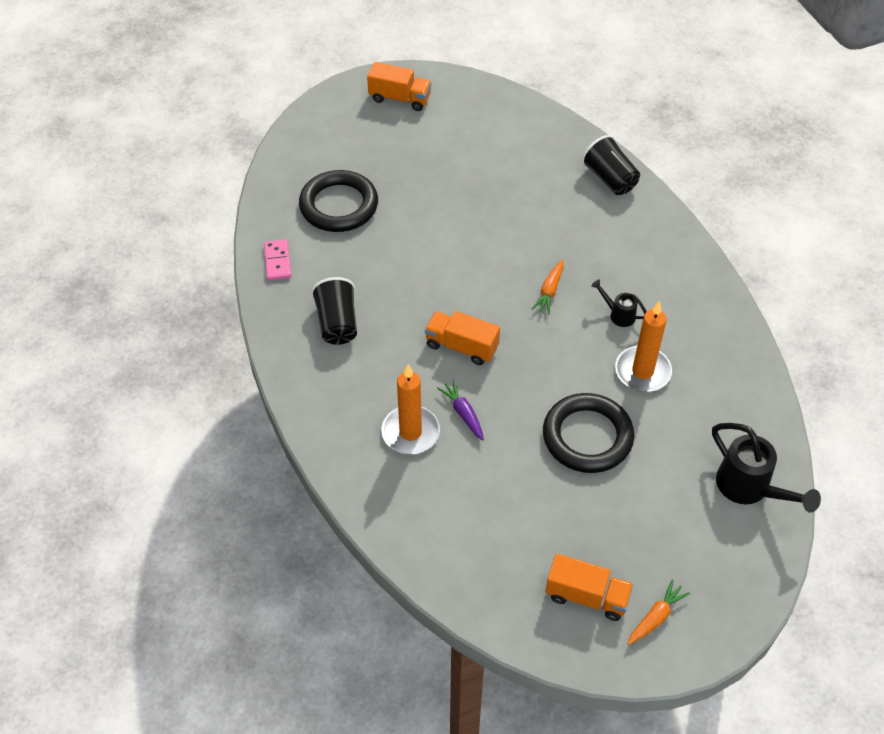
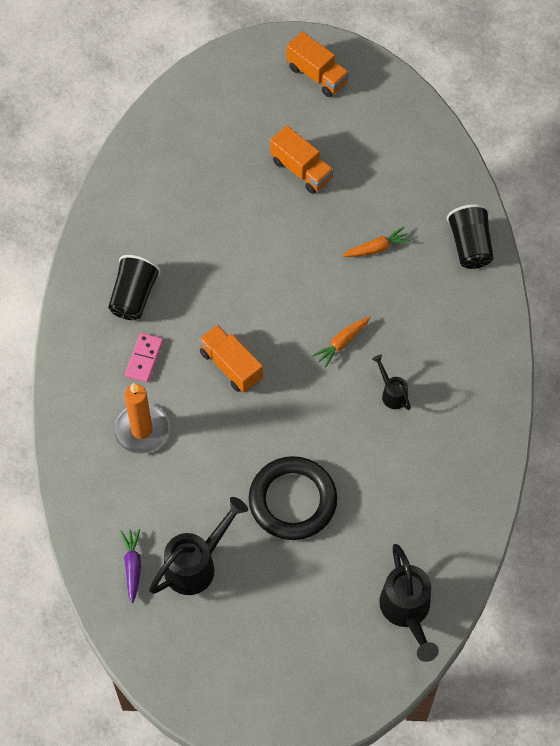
camera: 25 degrees right, 10 degrees up
(277, 261) = (113, 211): pink domino -> pink domino (144, 358)
(339, 205) = (197, 173): black ring -> none
(463, 413) = (197, 432): purple carrot -> purple carrot (132, 566)
(533, 528) = (197, 564): none -> black watering can
(587, 596) = (208, 643): orange truck -> orange truck (301, 170)
(642, 371) = (379, 459): orange candle -> none
(655, 617) = (254, 687): orange carrot -> orange carrot (376, 248)

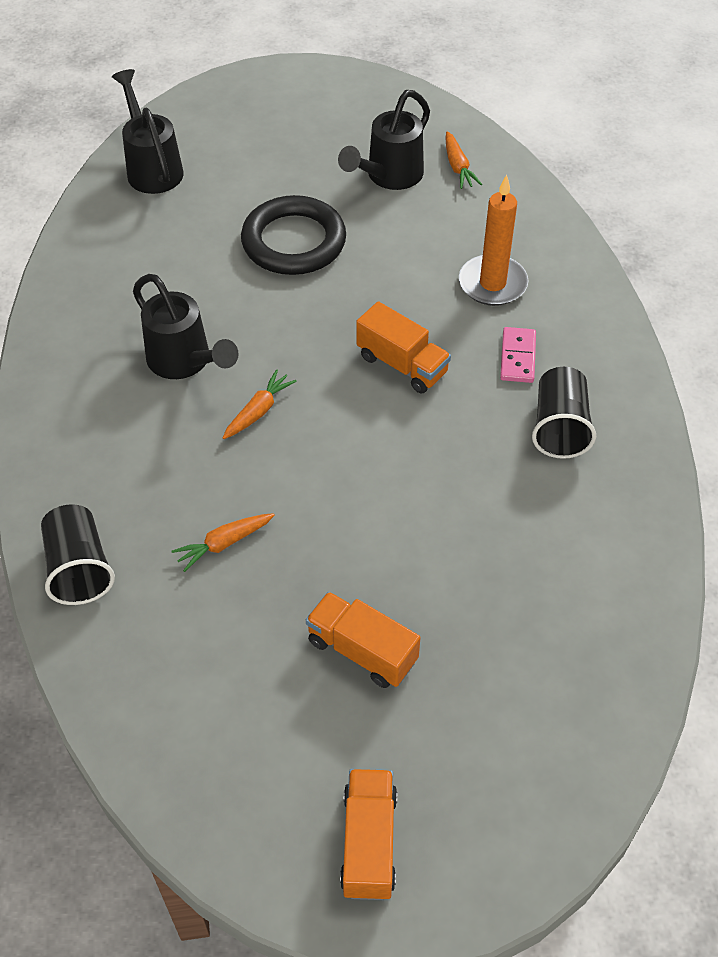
camera: 170 degrees right, 10 degrees down
(132, 566) = (458, 167): purple carrot -> orange carrot
(317, 75) = (368, 843): orange truck -> orange truck turned 60 degrees clockwise
(391, 393) = (185, 362): black watering can -> black watering can, size x1.88

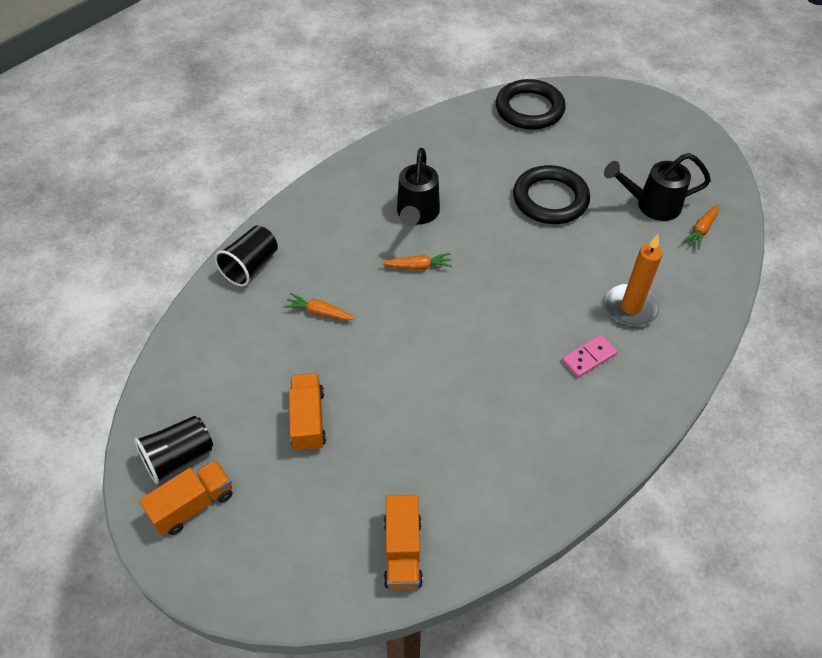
camera: 50 degrees right, 0 degrees up
(152, 167) = (529, 109): black watering can -> black ring
(402, 364) = (519, 306): orange truck -> orange truck (403, 551)
(559, 427) = (559, 414): black cup -> black cup (179, 457)

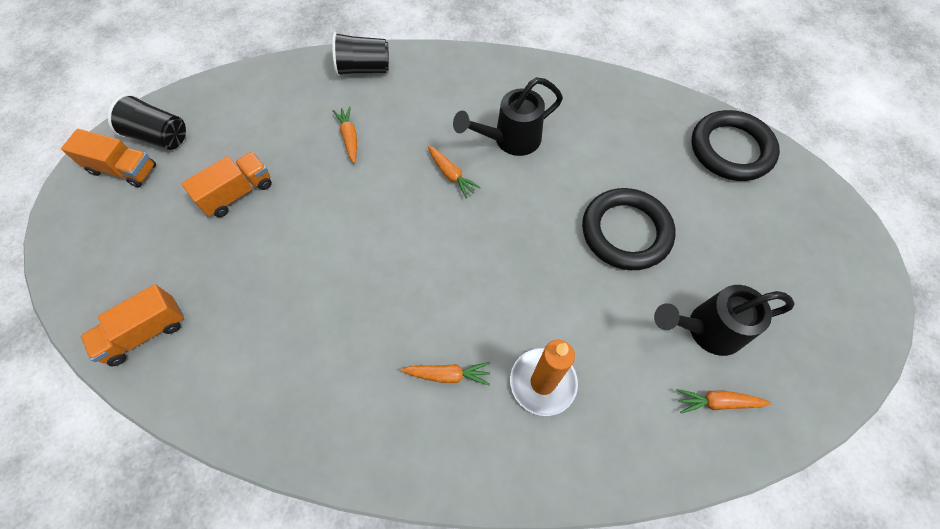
camera: 55 degrees right, 10 degrees up
(589, 357) = (447, 375): pink domino -> orange carrot
(650, 205) = (706, 330): black watering can -> black watering can turned 60 degrees counterclockwise

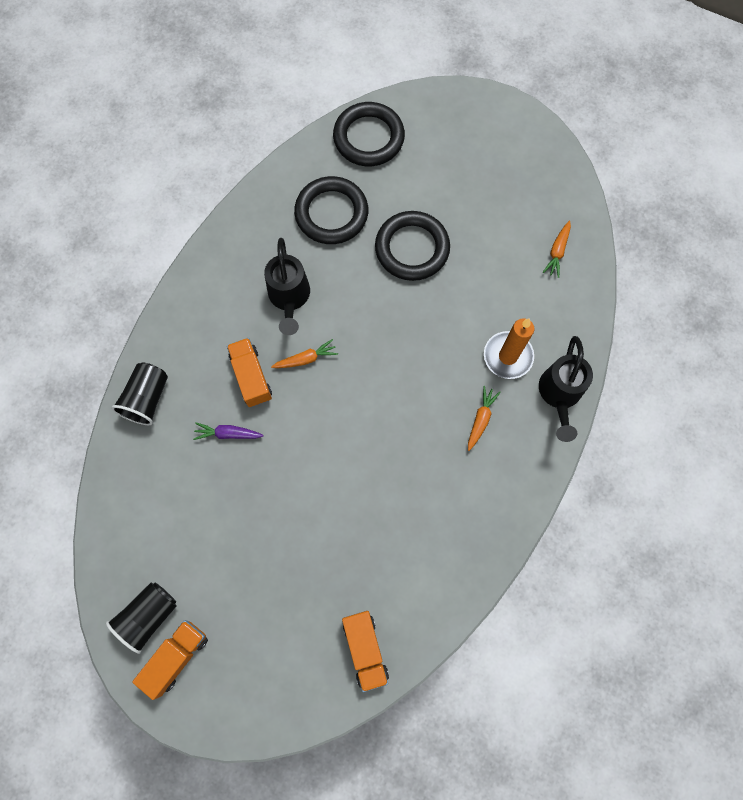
camera: 70 degrees left, 10 degrees up
(237, 193) = (251, 549): orange truck -> orange truck (251, 377)
(349, 137) = (228, 434): orange carrot -> purple carrot
(622, 145) = (331, 213): none -> black ring
(706, 330) = (507, 233): black watering can -> black watering can (559, 395)

